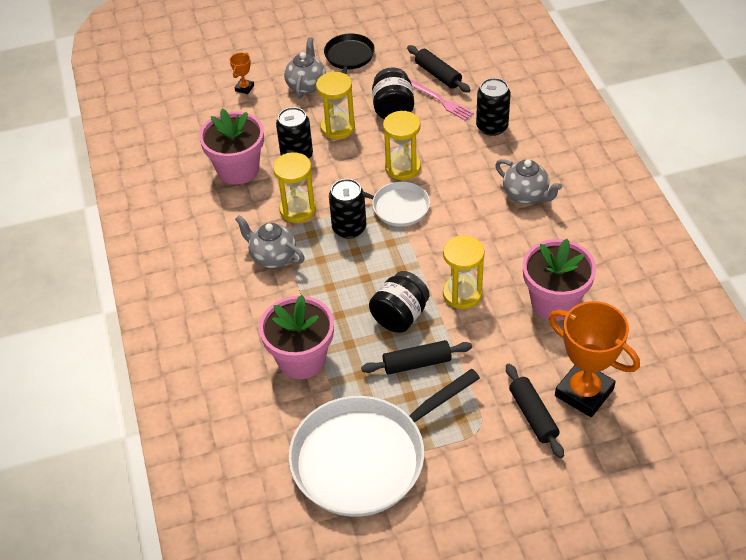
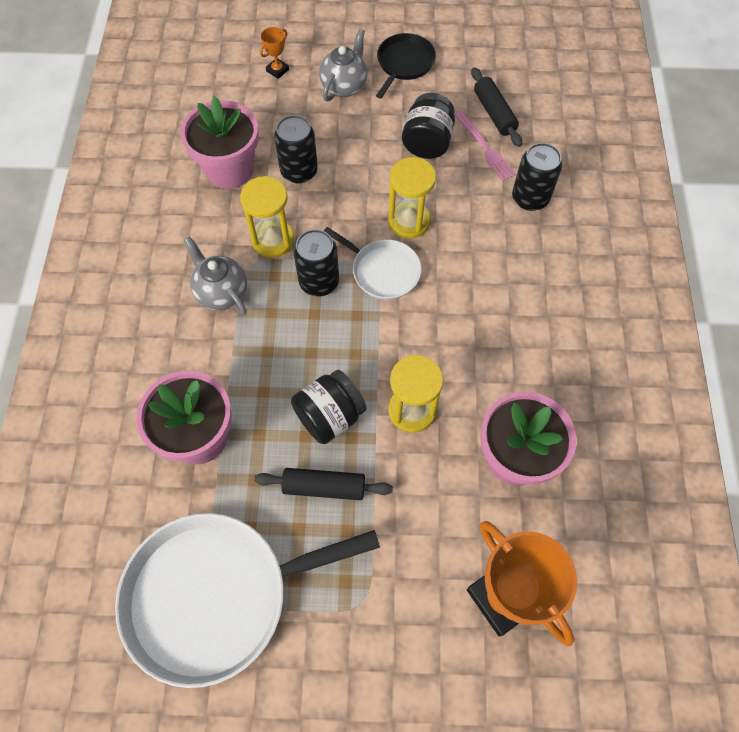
camera: 15 degrees right, 15 degrees up
(337, 127) = (357, 148): yellow hourglass -> none
(526, 195) = (535, 301): grey teapot -> none
(533, 415) = (430, 607): black rolling pin -> none

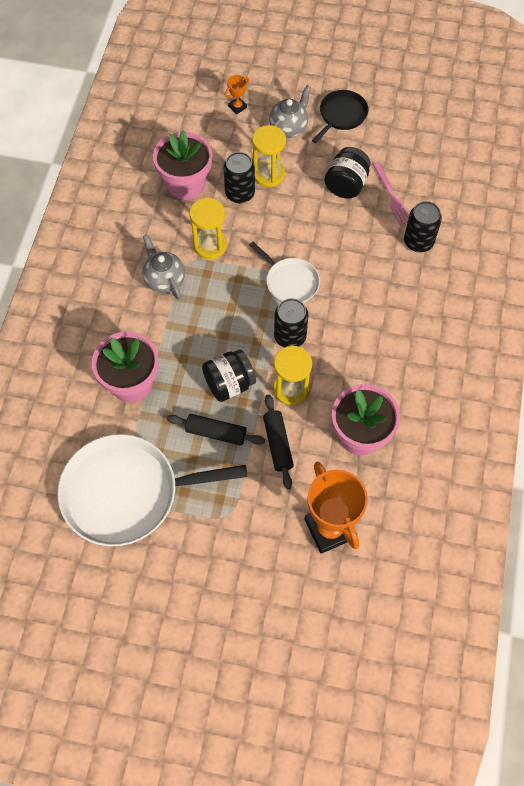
camera: 10 degrees right, 0 degrees up
(319, 282) = (239, 283): black can -> black can (290, 337)
(409, 221) = (318, 246): yellow hourglass -> yellow hourglass (268, 174)
(494, 113) = (406, 168): black rolling pin -> black rolling pin (278, 444)

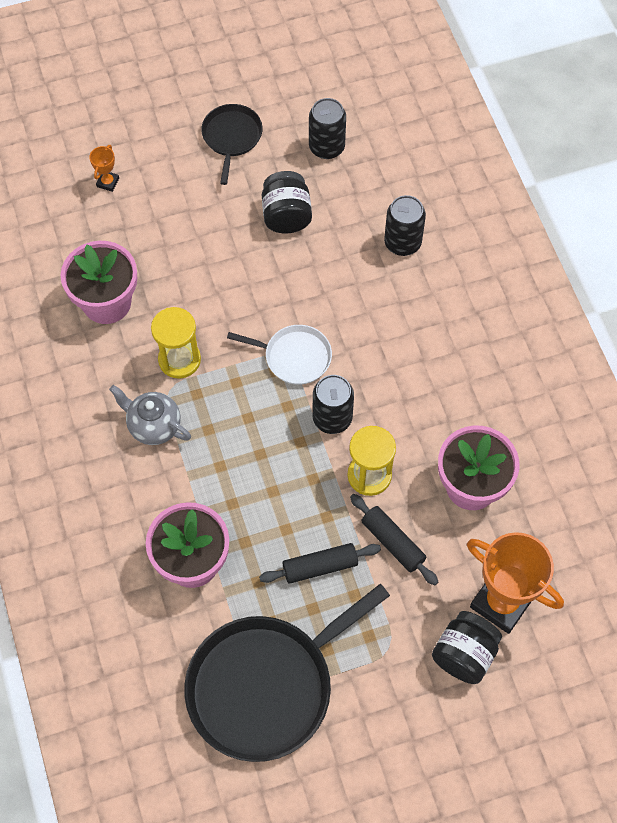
camera: 30 degrees left, 0 degrees up
(127, 493) = (266, 686): white pan -> black pan
(229, 384) = (300, 505): black jar -> black jar (464, 654)
(240, 193) = (175, 283): black can -> black can (326, 147)
(268, 174) = (193, 245): yellow hourglass -> none
(289, 128) = (182, 179): grey teapot -> none
(391, 195) = (342, 204): pink fork -> none

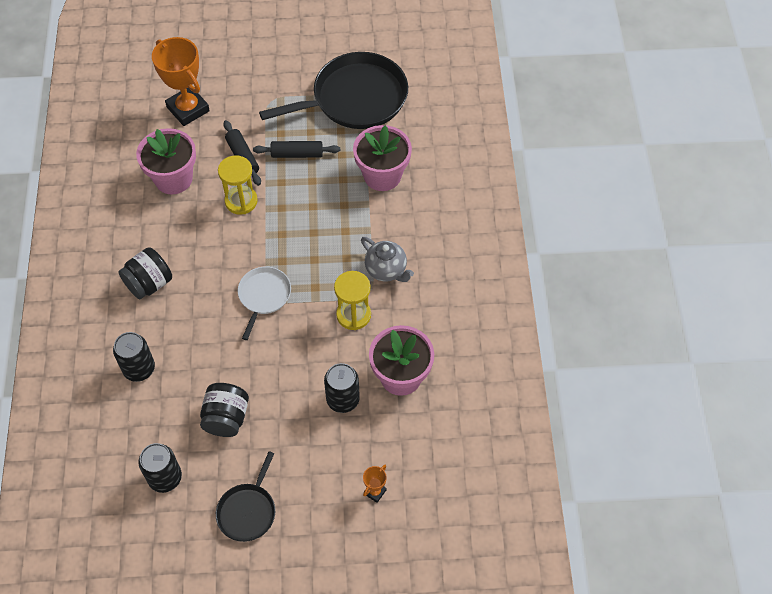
camera: 165 degrees left, 5 degrees down
(294, 357) = (263, 296): white pan -> white pan turned 75 degrees clockwise
(332, 418) = (252, 245): black can -> black can (343, 399)
(464, 654) = (225, 88): black jar -> black jar (149, 283)

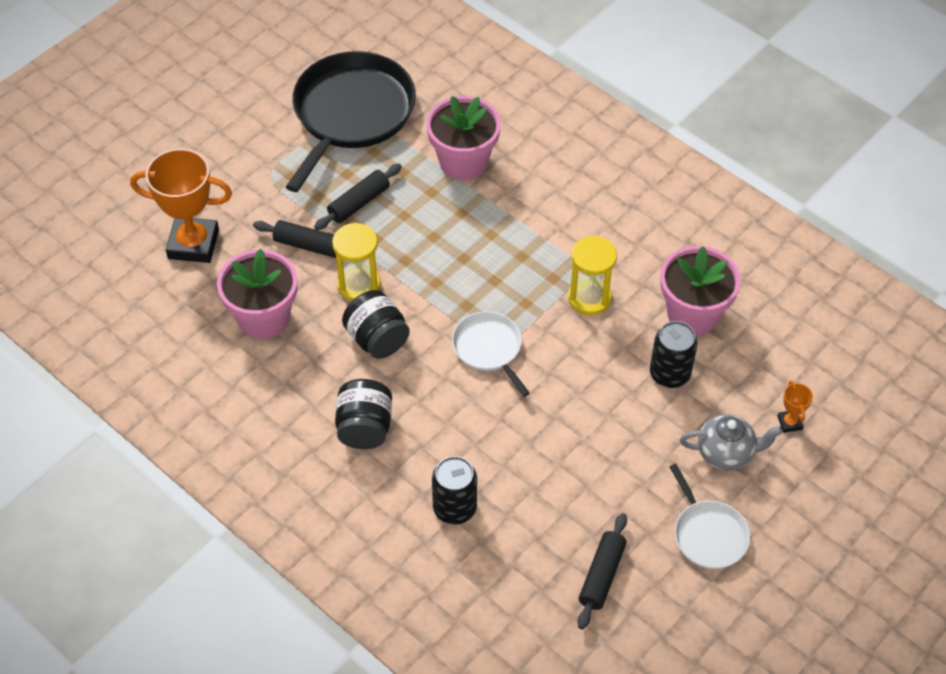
camera: 45 degrees left, 5 degrees down
(165, 478) = (601, 575): black can -> black rolling pin
(226, 418) = (590, 478): black jar -> black jar (377, 339)
(248, 511) = (708, 534): black pan -> white pan
(386, 270) = (570, 238): grey teapot -> grey teapot (726, 453)

